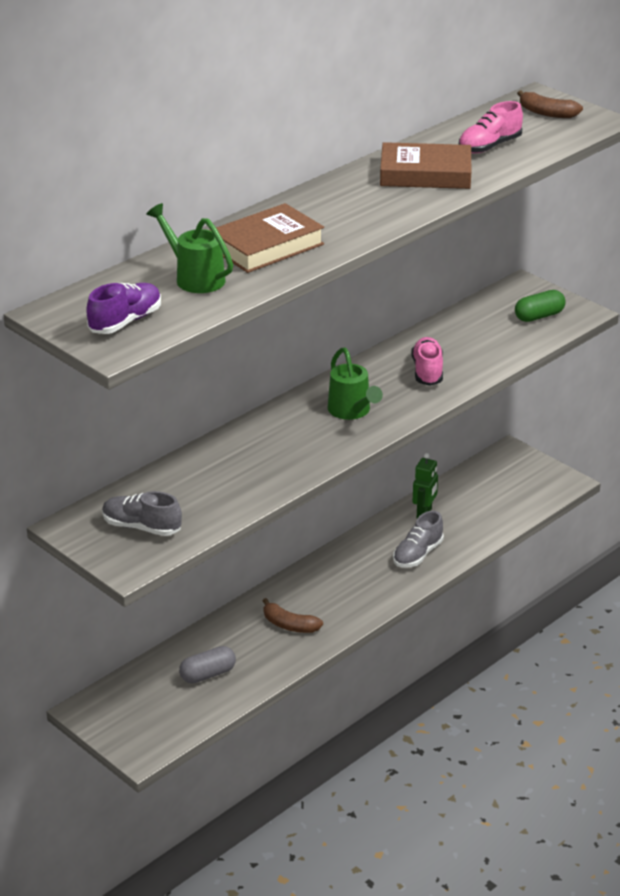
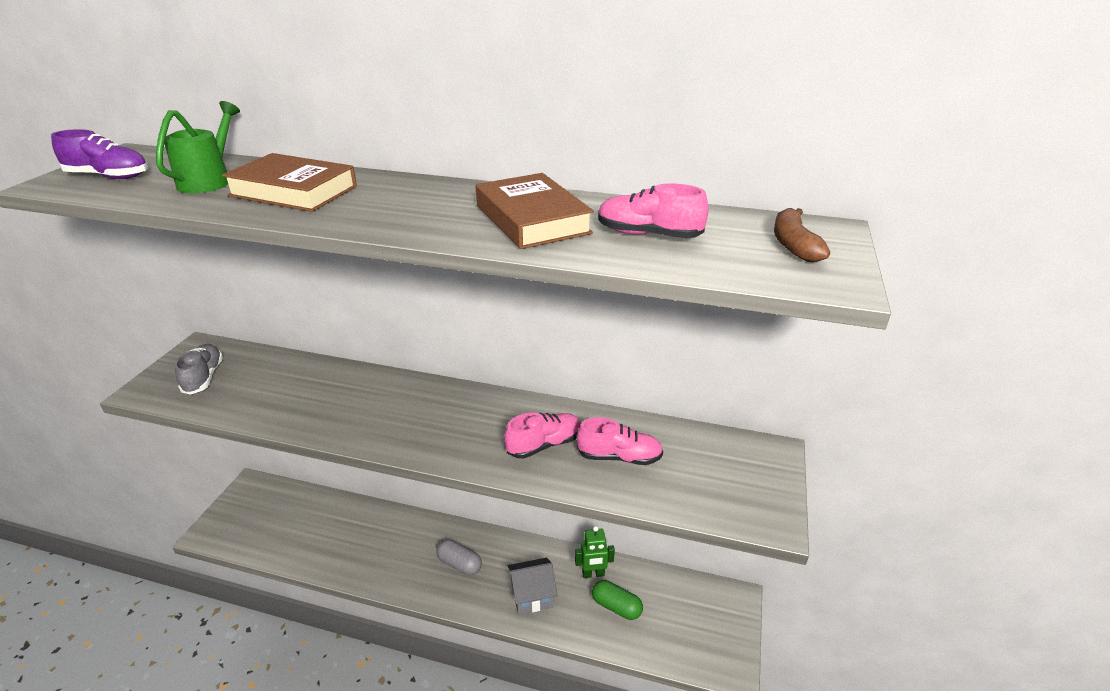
camera: 60 degrees right, 0 degrees up
(207, 674) = (310, 530): grey capsule -> grey capsule (459, 564)
(289, 625) = (390, 551): brown banana -> none
(351, 411) = (438, 423): green watering can -> none
(418, 554) = (532, 595): grey shoe -> grey house
(471, 345) = (619, 457): none -> pink shoe
(539, 316) = (725, 487): green capsule -> green capsule (616, 607)

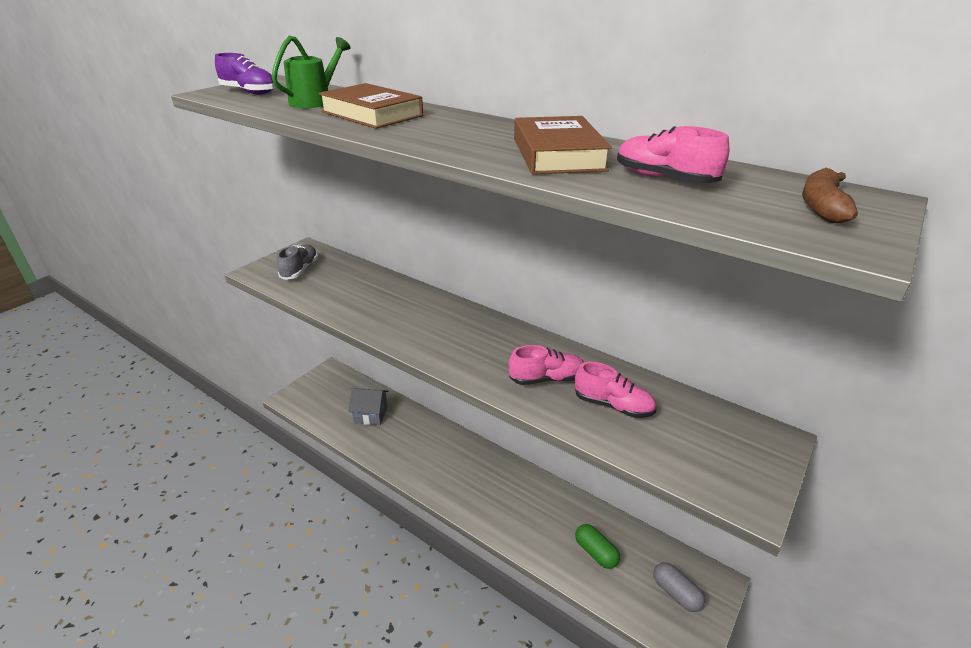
camera: 20 degrees right, 0 degrees up
(459, 564) = (469, 475): grey capsule -> grey capsule (676, 593)
(532, 595) = (522, 519): grey house -> grey house (371, 414)
(593, 574) = (583, 517): green robot -> none

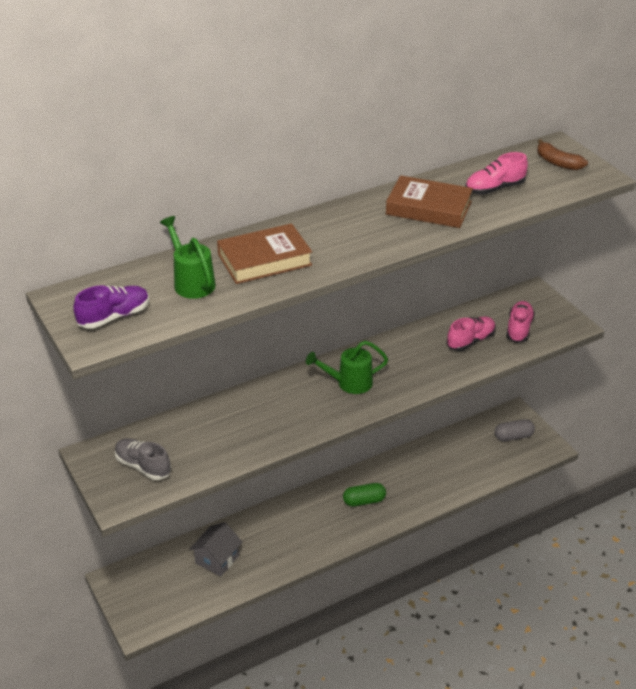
camera: 65 degrees left, 5 degrees up
(468, 338) = (349, 383): none -> green watering can
(546, 379) = (425, 360): pink shoe -> pink shoe (519, 329)
(595, 552) = (462, 462): green capsule -> green capsule (364, 501)

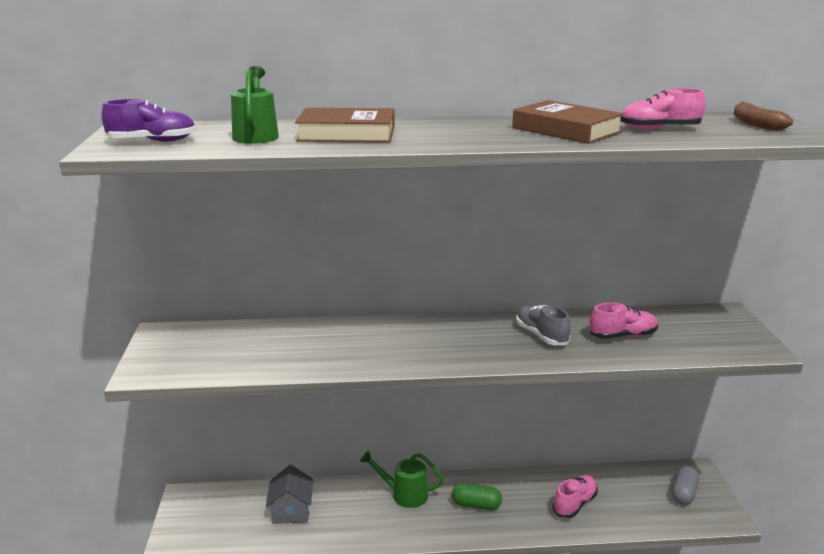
camera: 25 degrees right, 15 degrees down
(143, 466) = (195, 353): grey shoe -> grey shoe (541, 335)
(217, 559) = (291, 511): grey house -> grey house turned 60 degrees counterclockwise
(349, 383) = (458, 339): green watering can -> green watering can (404, 494)
(513, 436) = (683, 493): grey capsule -> grey capsule turned 75 degrees counterclockwise
(519, 329) = (689, 338): pink shoe -> pink shoe (574, 504)

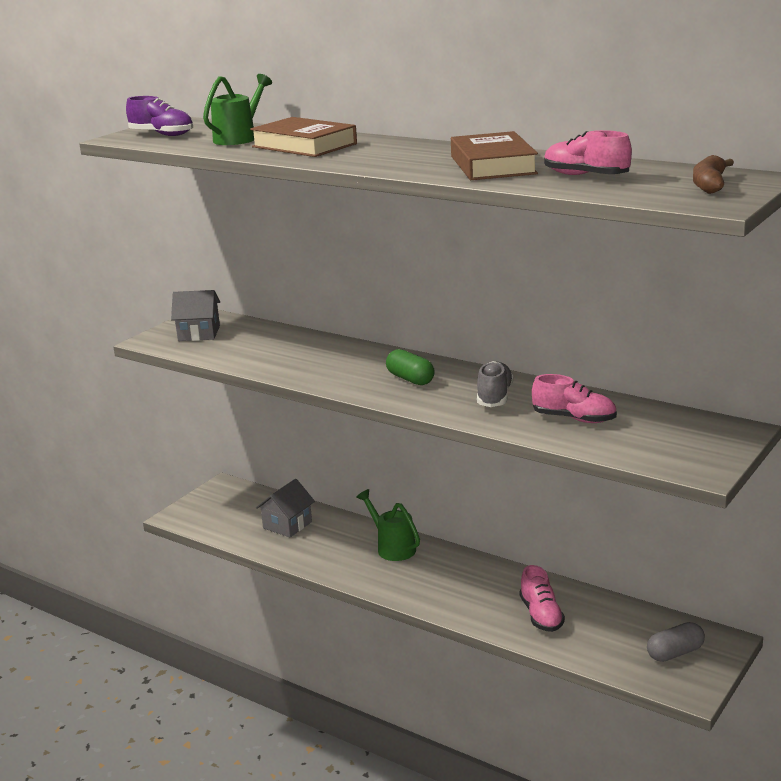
camera: 40 degrees right, 0 degrees up
(186, 351) = (199, 333): none -> grey house
(476, 505) = (445, 580): green capsule -> green capsule (410, 379)
(574, 504) = (541, 615): pink shoe -> pink shoe turned 90 degrees clockwise

